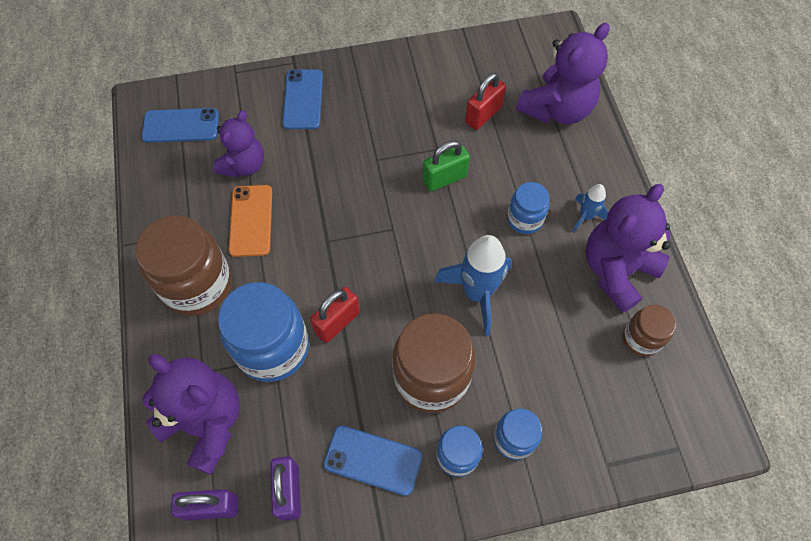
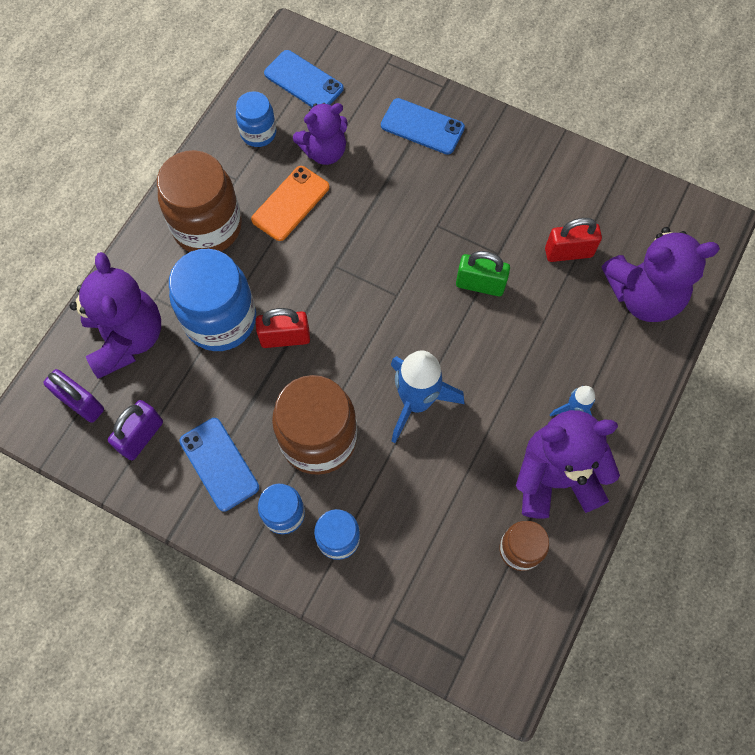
camera: 40 degrees right, 5 degrees up
(303, 99) = (422, 127): blue phone -> blue phone turned 75 degrees clockwise
(524, 219) = (516, 372): blue jar -> blue jar (258, 133)

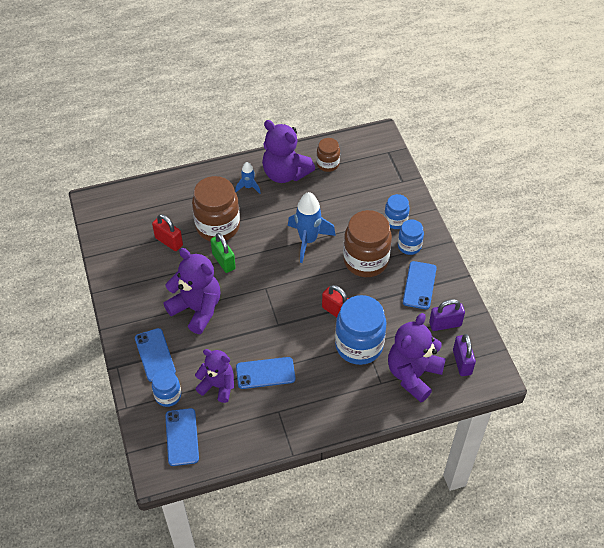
camera: 135 degrees left, 15 degrees down
(207, 226) = (319, 398): brown jar -> brown jar (217, 226)
(258, 133) = (239, 427): blue jar -> blue jar (168, 395)
(290, 203) = (265, 373): orange phone -> blue phone
(643, 295) = (163, 201): purple teddy bear -> purple teddy bear (197, 309)

